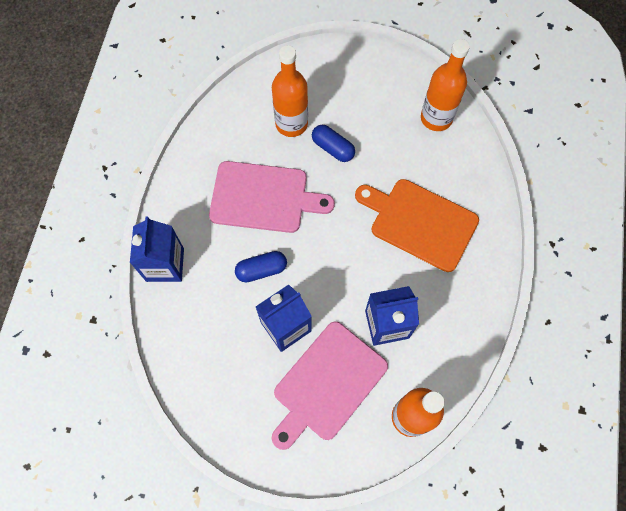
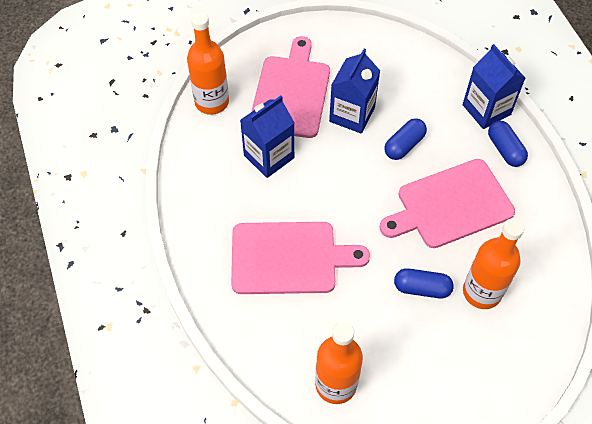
camera: 150 degrees right, 10 degrees down
(181, 219) = (505, 150): none -> blue capsule
(420, 223) = (289, 258): orange cutting board -> pink cutting board

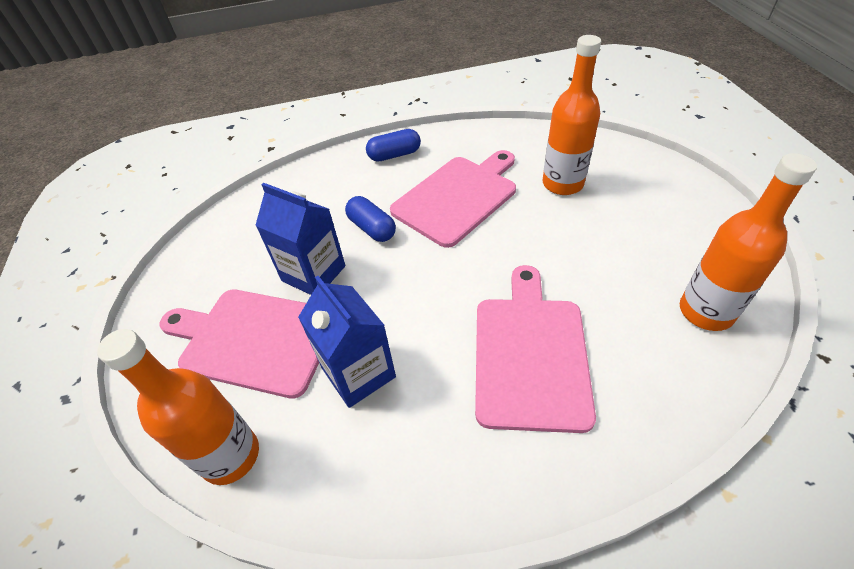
camera: 80 degrees left, 10 degrees down
(422, 288) = (563, 227): blue capsule -> none
(450, 205) = (457, 197): pink cutting board -> pink cutting board turned 120 degrees counterclockwise
(486, 110) = (341, 163): blue carton -> none

